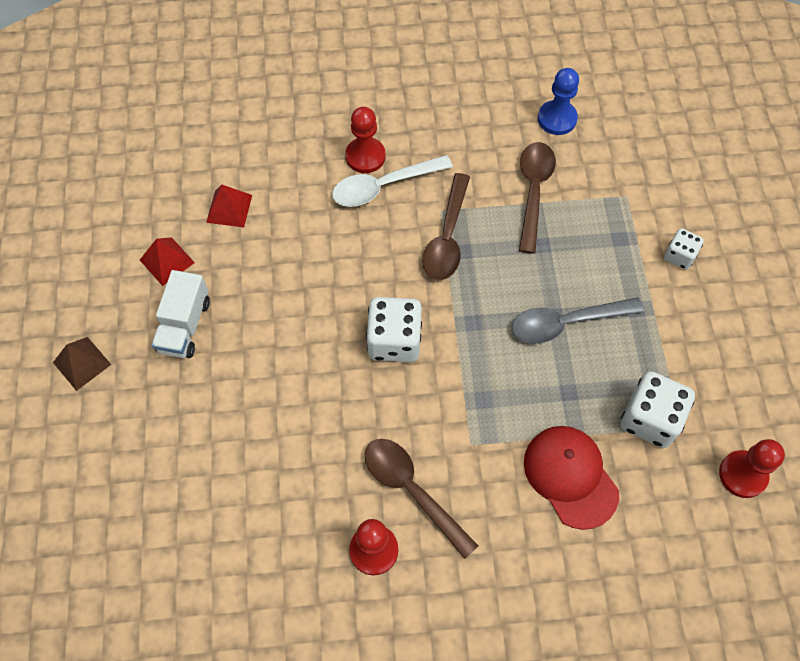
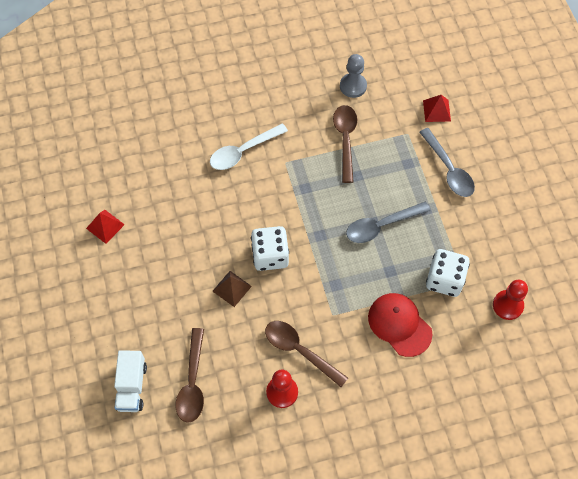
camera: 10 degrees left, 0 degrees up
(82, 363) = (63, 304): brown pyramid -> brown pyramid (232, 288)
(184, 326) = (127, 268): white truck -> white truck (132, 386)
(229, 208) = (140, 183): red pyramid -> red pyramid (436, 110)
(365, 156) = (227, 132): red pawn -> none
(447, 237) = (292, 180): brown spoon -> brown spoon (192, 382)
(557, 119) = (353, 86): blue pawn -> grey pawn
(679, 256) = (448, 169): white dice -> grey spoon

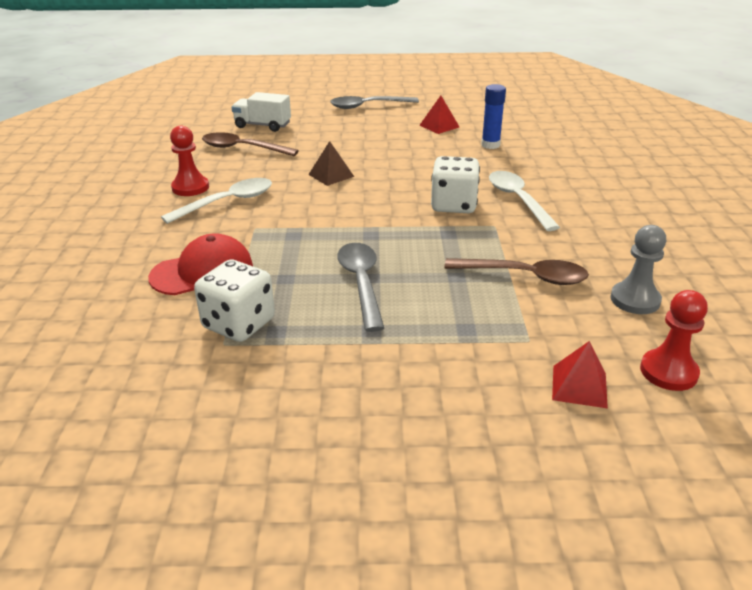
camera: 105 degrees right, 30 degrees down
(143, 180) = (490, 145): none -> blue glue stick
(270, 256) = (359, 200): white dice -> white dice (453, 205)
(300, 351) = (227, 202): brown spoon -> white spoon
(448, 169) = (441, 372): grey spoon -> grey spoon (368, 106)
(507, 305) = (147, 381): red pawn -> red pawn (668, 372)

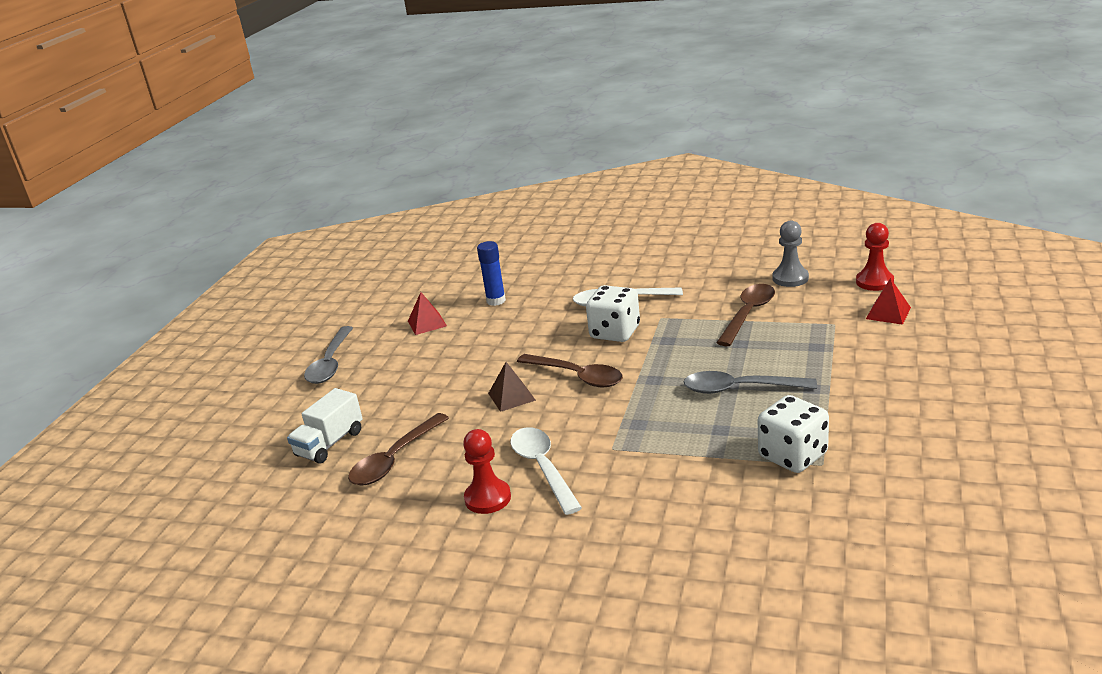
camera: 70 degrees left, 5 degrees down
(202, 272) = (694, 480): red cap -> none
(368, 197) = (576, 376): none -> brown spoon

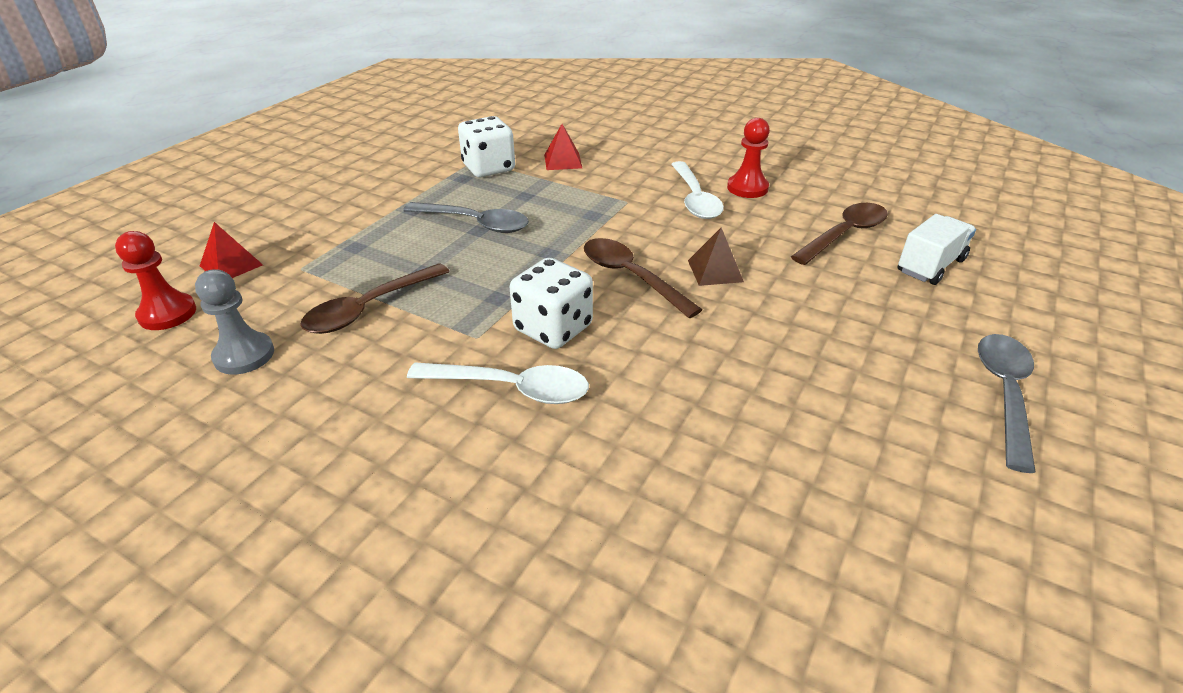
camera: 170 degrees left, 10 degrees up
(427, 323) = (853, 442): red pyramid -> red pyramid (563, 161)
(496, 301) = (721, 464): blue glue stick -> none

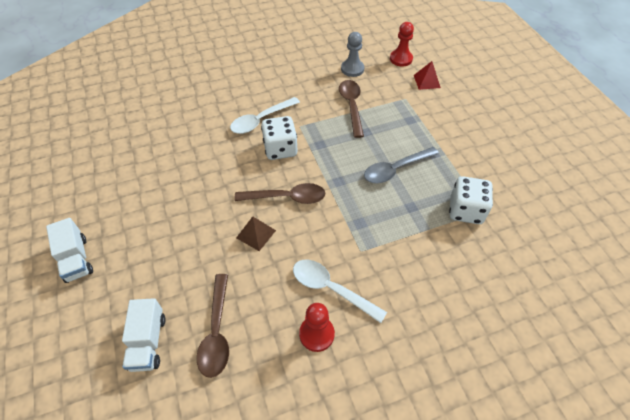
camera: 130 degrees right, 15 degrees up
(563, 161) = (447, 255): red pyramid -> none
(1004, 394) = (76, 259): grey spoon -> white truck

